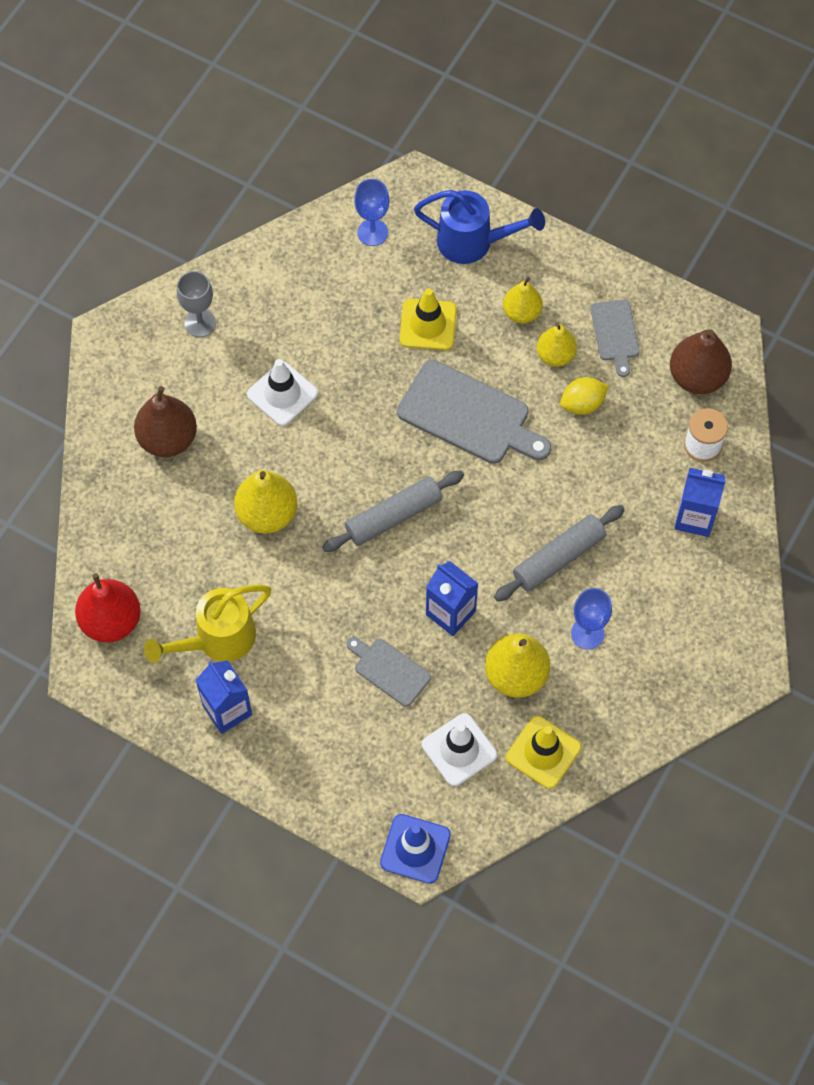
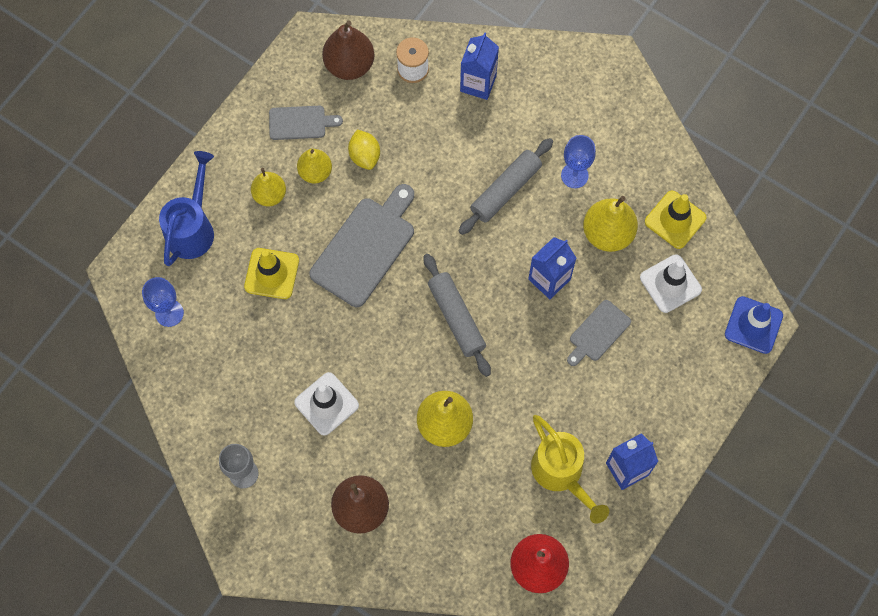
camera: 85 degrees left, 5 degrees up
(558, 558) = (505, 190): grey rolling pin -> grey rolling pin turned 75 degrees clockwise

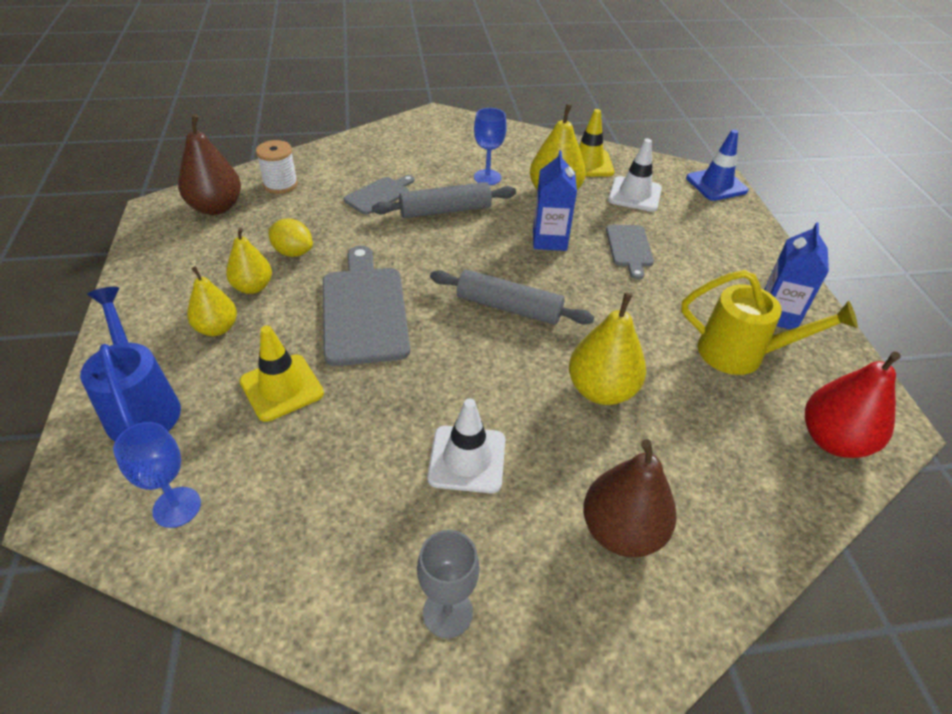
camera: 45 degrees left, 25 degrees down
(300, 122) = (201, 263): grey cutting board -> grey cutting board (379, 194)
(478, 83) = (347, 168): blue carton -> none
(505, 190) = (445, 210): grey rolling pin -> grey rolling pin turned 75 degrees clockwise

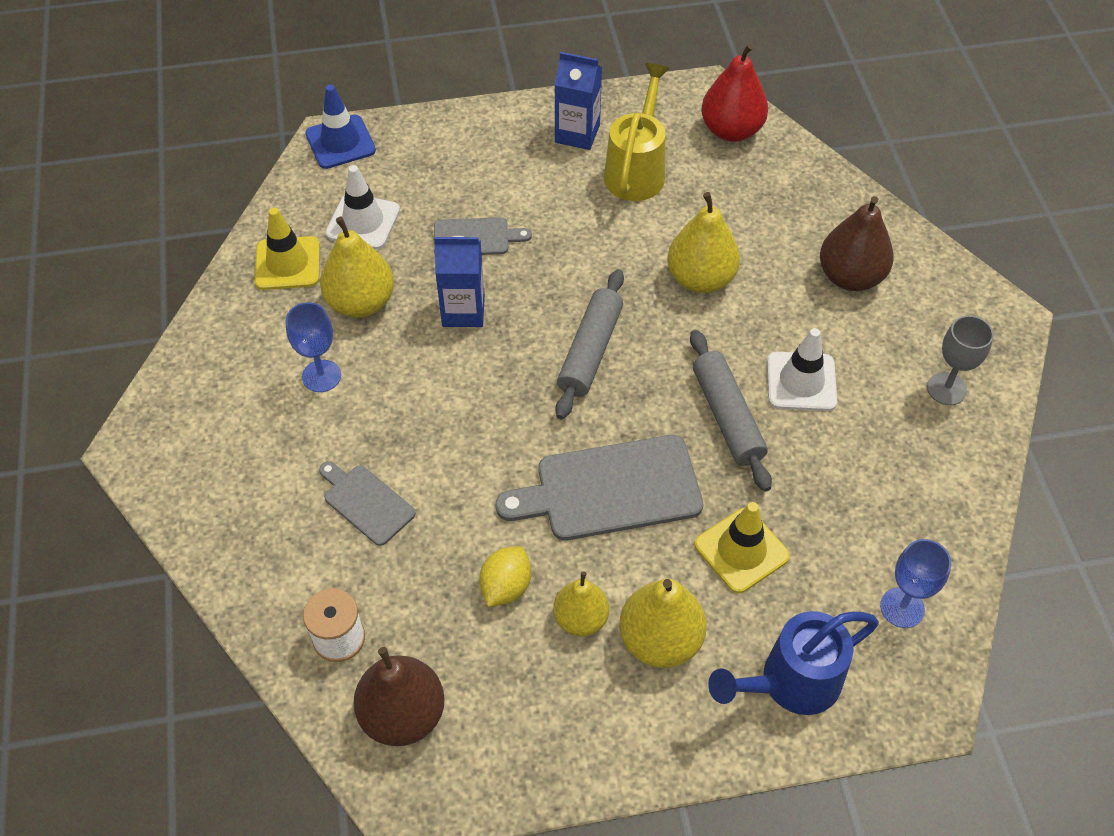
camera: 90 degrees left, 10 degrees up
(217, 328) = (660, 640): yellow pear -> yellow pear, size x1.52
(445, 210) = (403, 421): grey rolling pin -> grey rolling pin (727, 416)

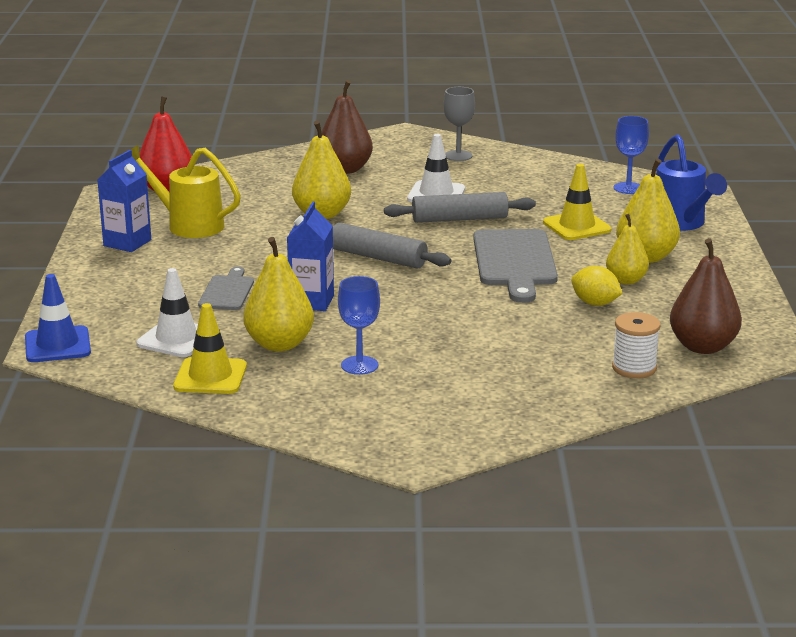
camera: 80 degrees left, 30 degrees down
(366, 502) = (504, 352): grey cutting board -> none

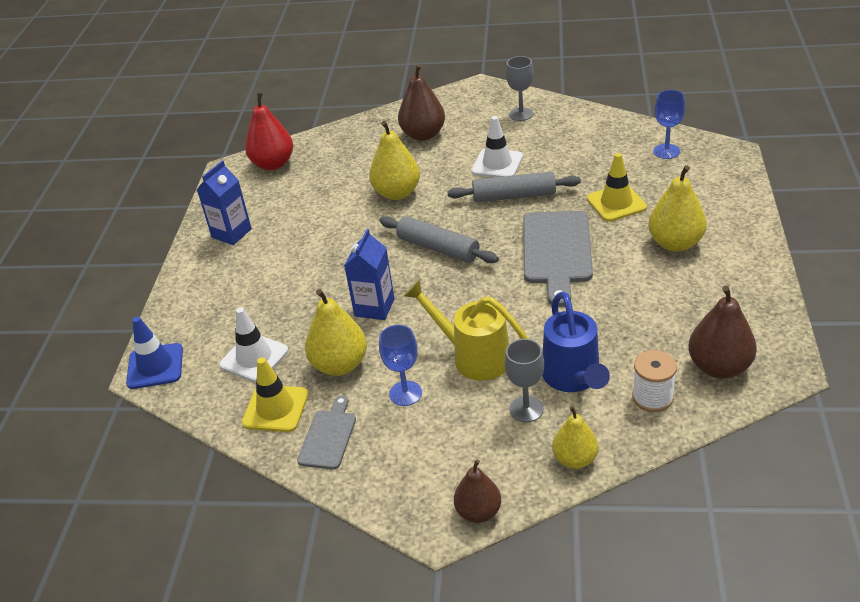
camera: 10 degrees right, 15 degrees up
(188, 225) = (284, 209): yellow watering can -> yellow watering can (474, 356)
(227, 291) = (305, 295): grey cutting board -> grey cutting board (328, 436)
(456, 449) = (478, 512): none -> brown pear
(497, 376) = (526, 409): none -> grey goblet
(595, 303) = (624, 307): yellow lemon -> none
(626, 280) = (654, 275): yellow pear -> yellow pear (575, 459)
(681, 223) = (711, 197): blue watering can -> blue watering can (573, 378)

